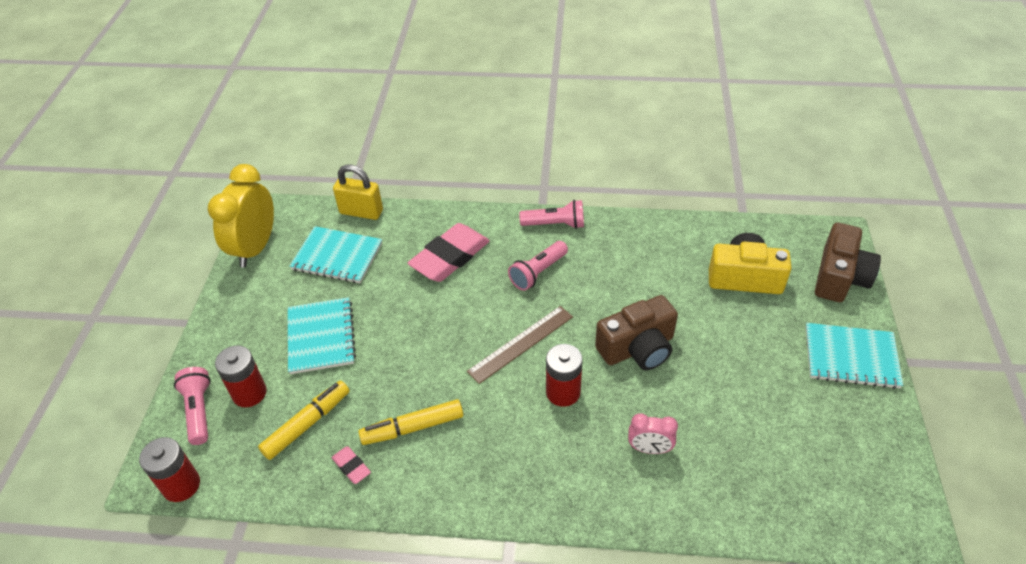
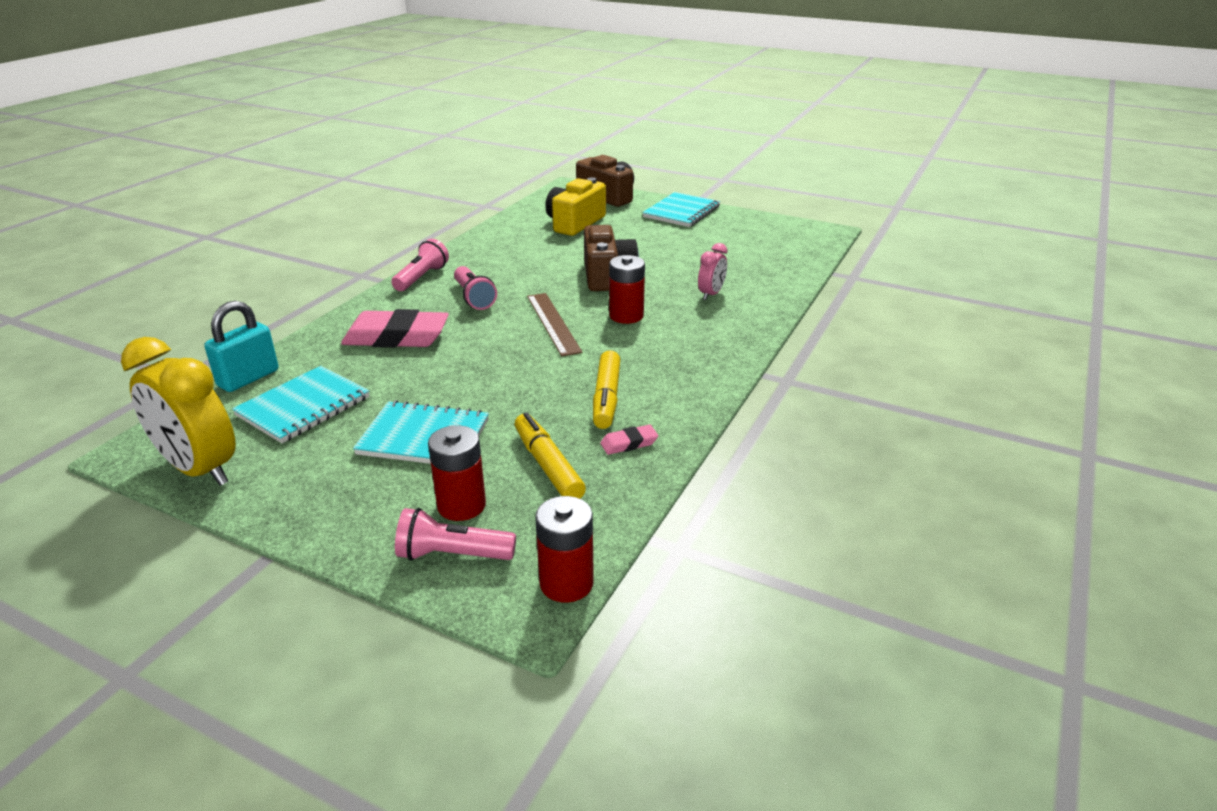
camera: 70 degrees left, 15 degrees down
(361, 212) = (248, 378): yellow padlock -> turquoise padlock
(450, 257) = (396, 337): pink eraser -> pink eraser turned 60 degrees counterclockwise

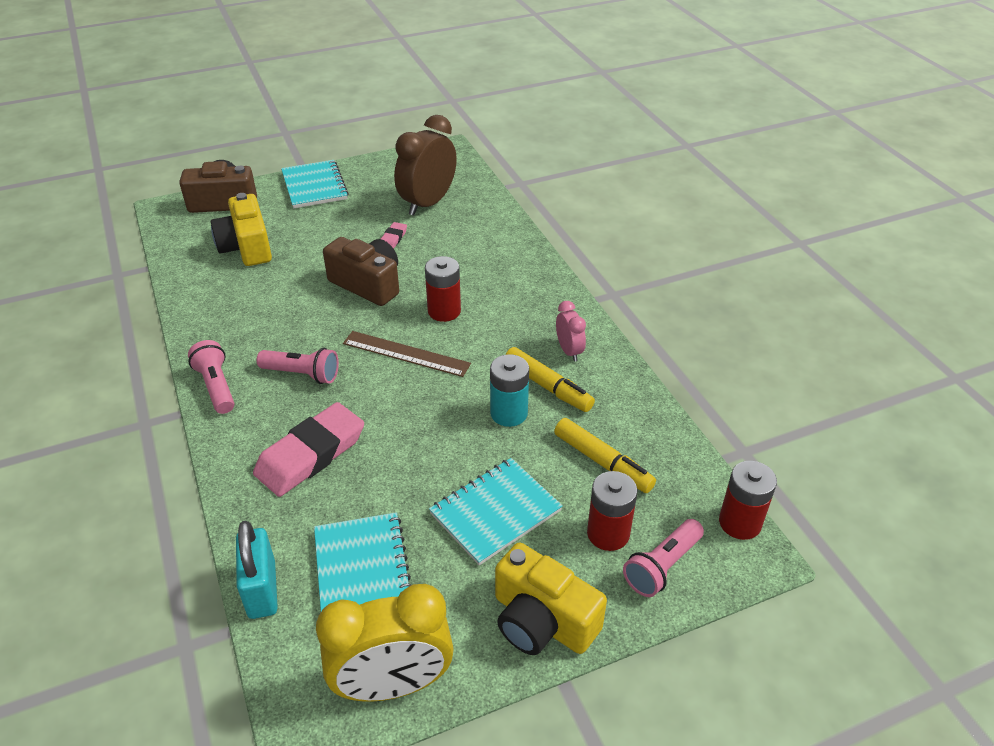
camera: 50 degrees left, 10 degrees up
(323, 512) = (542, 621): none -> yellow camera
(547, 394) = (509, 413): none -> turquoise battery
(548, 465) = (602, 462): yellow marker -> yellow marker turned 150 degrees counterclockwise
(629, 443) = (616, 408): pink eraser -> pink eraser (393, 239)
(711, 294) = (466, 254): pink clock -> pink clock (569, 351)
(743, 254) = (428, 203): none -> brown clock

